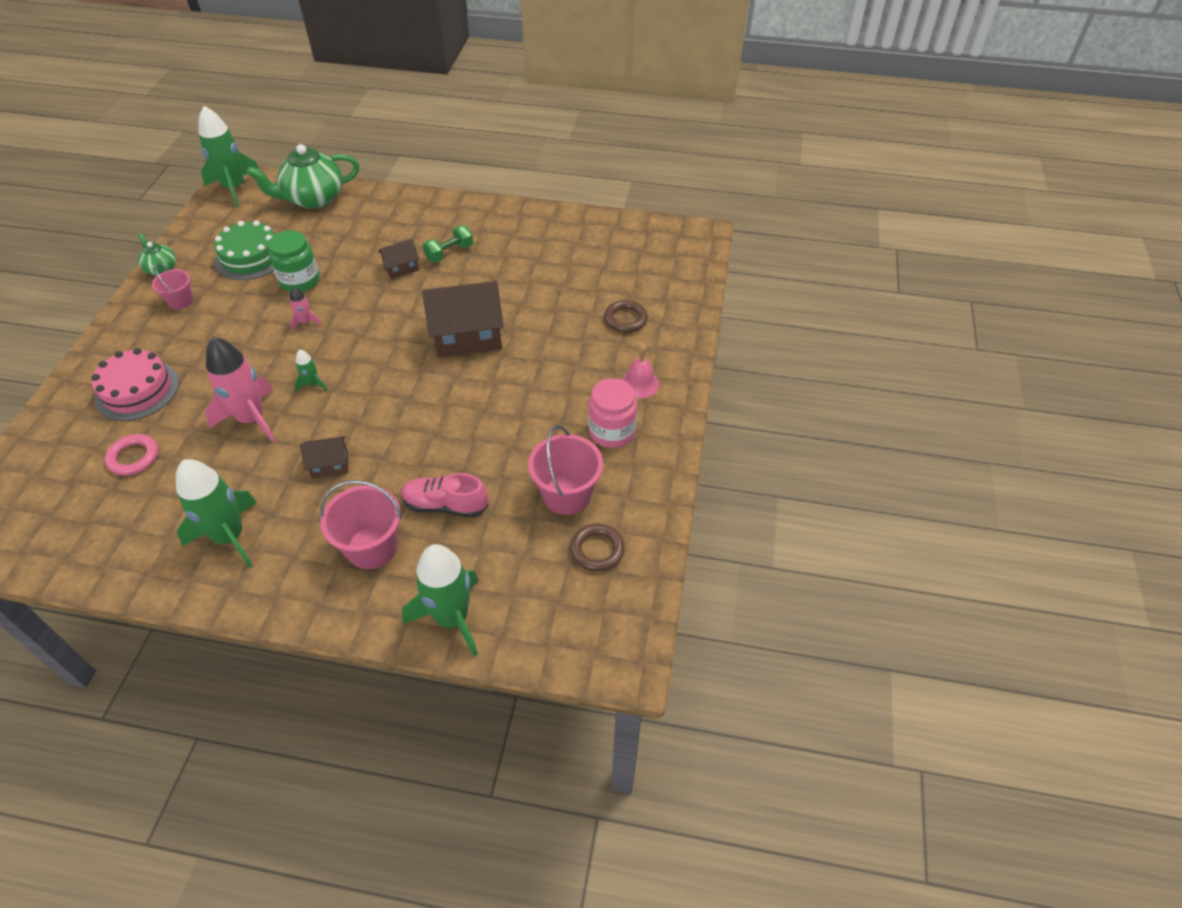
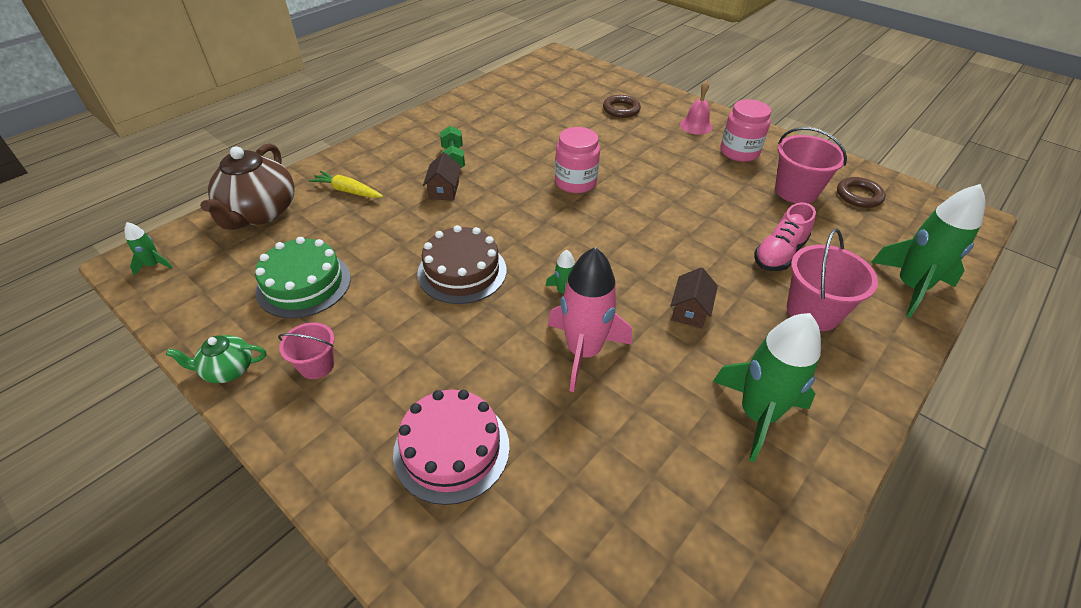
camera: 60 degrees left, 5 degrees down
(134, 457) = (577, 480): pink ring -> none
(235, 188) = (154, 265): green rocket -> green rocket, size x0.45
(300, 281) = (390, 258): green jar -> none
(305, 322) = (462, 271): pink rocket -> brown cake
(313, 198) = (260, 213): green teapot -> brown teapot
(366, 222) = (348, 191): none -> yellow carrot
(467, 336) = (575, 182): brown house -> pink jar

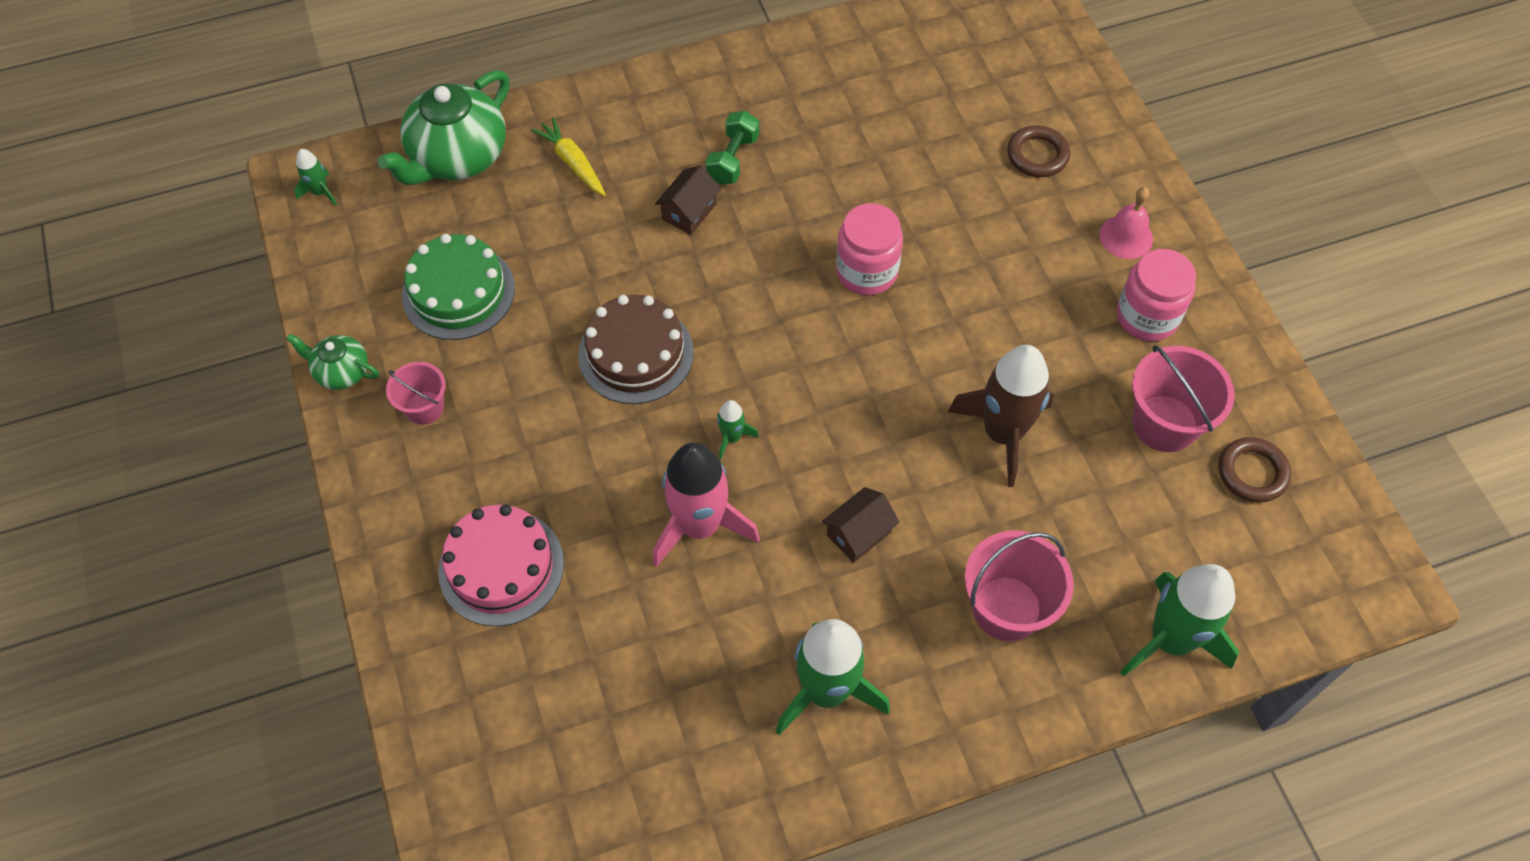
camera: 30 degrees right, 15 degrees up
(260, 213) = (457, 157): brown teapot -> green teapot
(721, 227) = (1002, 433): none -> brown rocket
(779, 254) = (1042, 510): pink shoe -> none

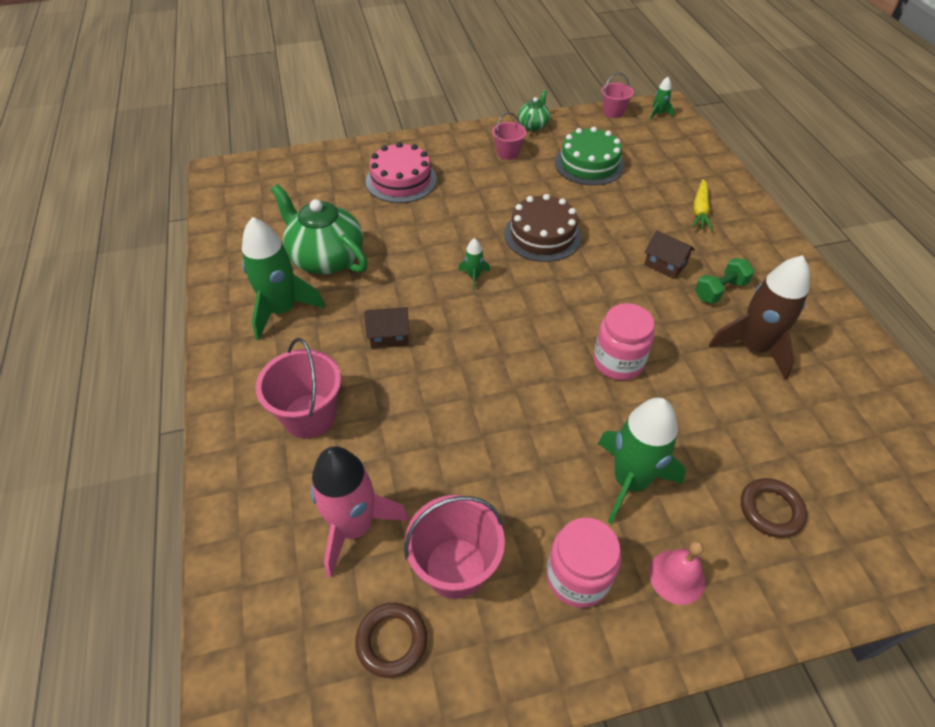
camera: 95 degrees right, 10 degrees down
(309, 254) = (613, 112): none -> pink bucket
(457, 157) = (695, 162): green teapot -> green teapot (326, 258)
(573, 163) = (700, 210): yellow carrot -> yellow carrot turned 135 degrees clockwise
(700, 525) = (411, 258): pink rocket -> pink rocket (354, 527)
(733, 159) = (720, 290): green dumbbell -> green dumbbell turned 60 degrees counterclockwise
(859, 533) = (389, 336): brown house -> brown house turned 60 degrees counterclockwise
(1002, 433) = (459, 434): brown rocket -> brown rocket (753, 347)
(1170, 639) = (250, 527): green rocket -> green rocket (630, 481)

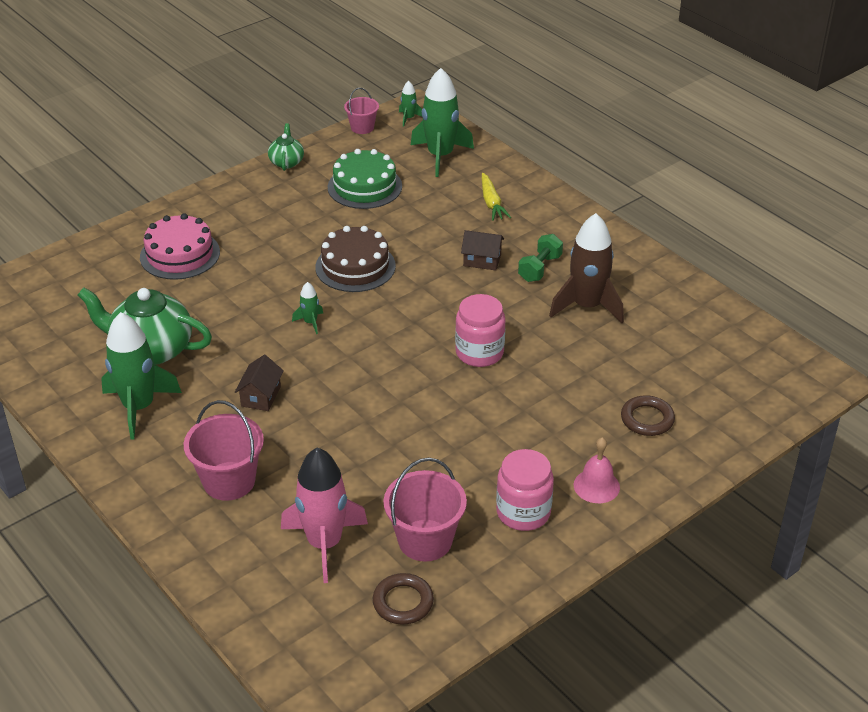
camera: 25 degrees left, 10 degrees down
(389, 336) = (261, 396): brown house -> brown house turned 45 degrees counterclockwise
(508, 153) = (276, 197): pink bucket -> none
(630, 481) = (532, 436): green rocket -> green rocket (440, 156)

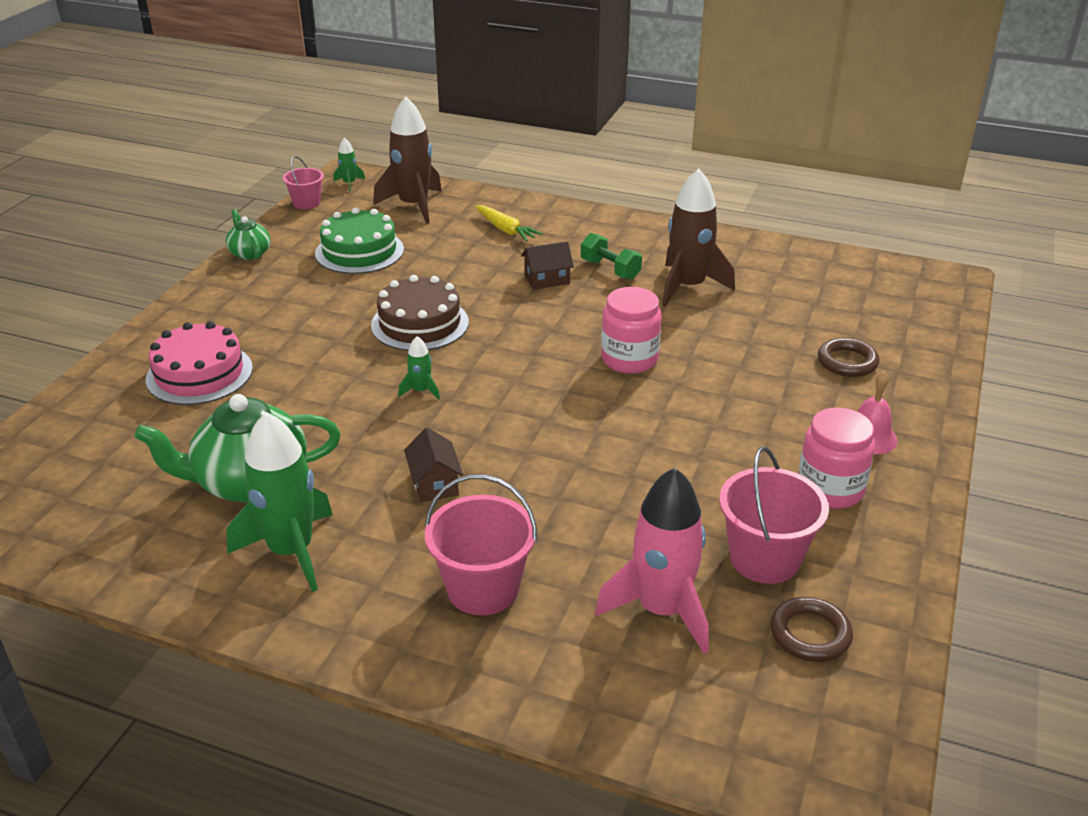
camera: 30 degrees left, 5 degrees down
(440, 156) = (414, 206): green rocket -> brown rocket
(539, 268) = (610, 269): green dumbbell -> green dumbbell turned 45 degrees counterclockwise

